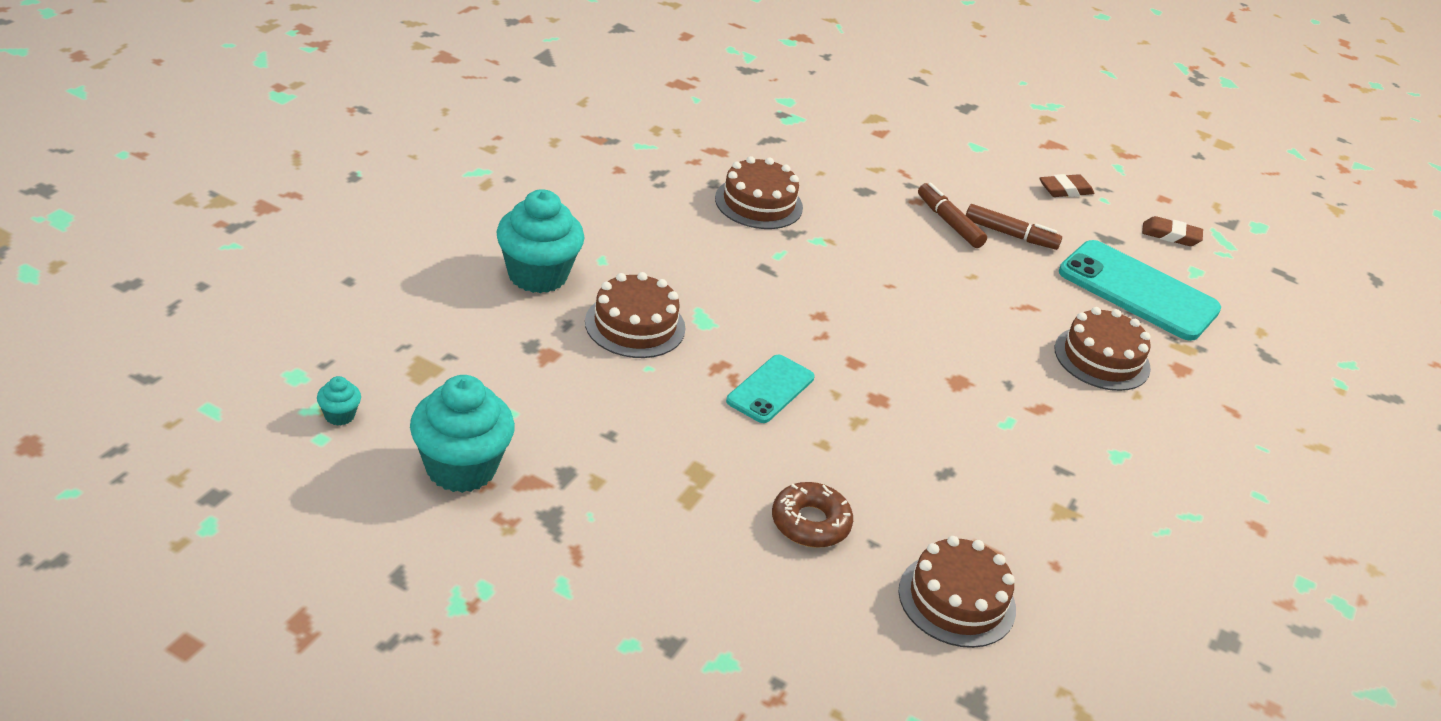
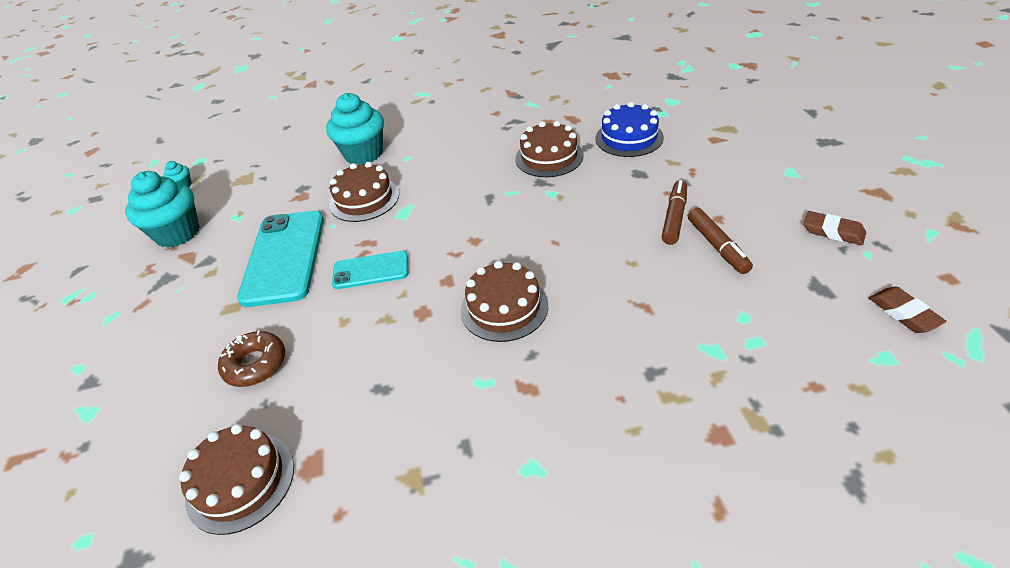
camera: 60 degrees right, 5 degrees up
(804, 155) = (629, 138): none -> blue cake
(1102, 358) = (648, 380): brown cake -> brown cake (504, 307)
(1138, 291) = (780, 344): turquoise phone -> turquoise phone (284, 257)

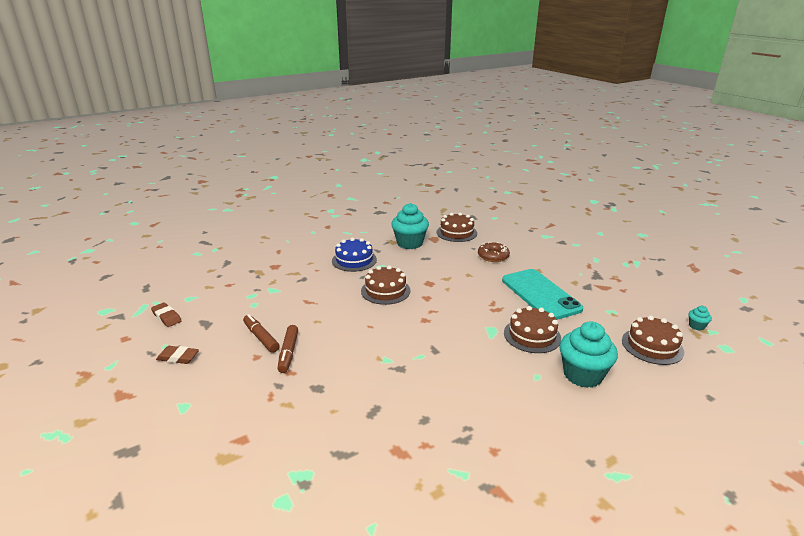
camera: 155 degrees right, 15 degrees down
(178, 233) = (634, 297): turquoise cupcake -> turquoise cupcake (409, 243)
(371, 270) = (477, 296): turquoise phone -> none
(549, 157) = (403, 394): brown cake -> brown cake (652, 346)
(629, 138) = (331, 429): blue cake -> blue cake (354, 260)

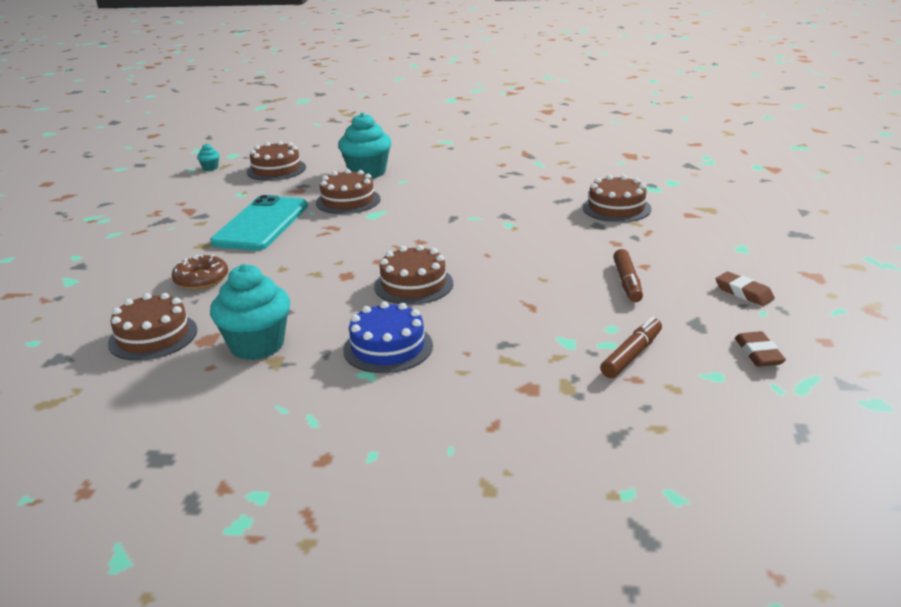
camera: 140 degrees left, 0 degrees up
(288, 353) = (605, 258): brown marker -> brown marker (632, 355)
(316, 419) = (616, 208): none -> brown cake

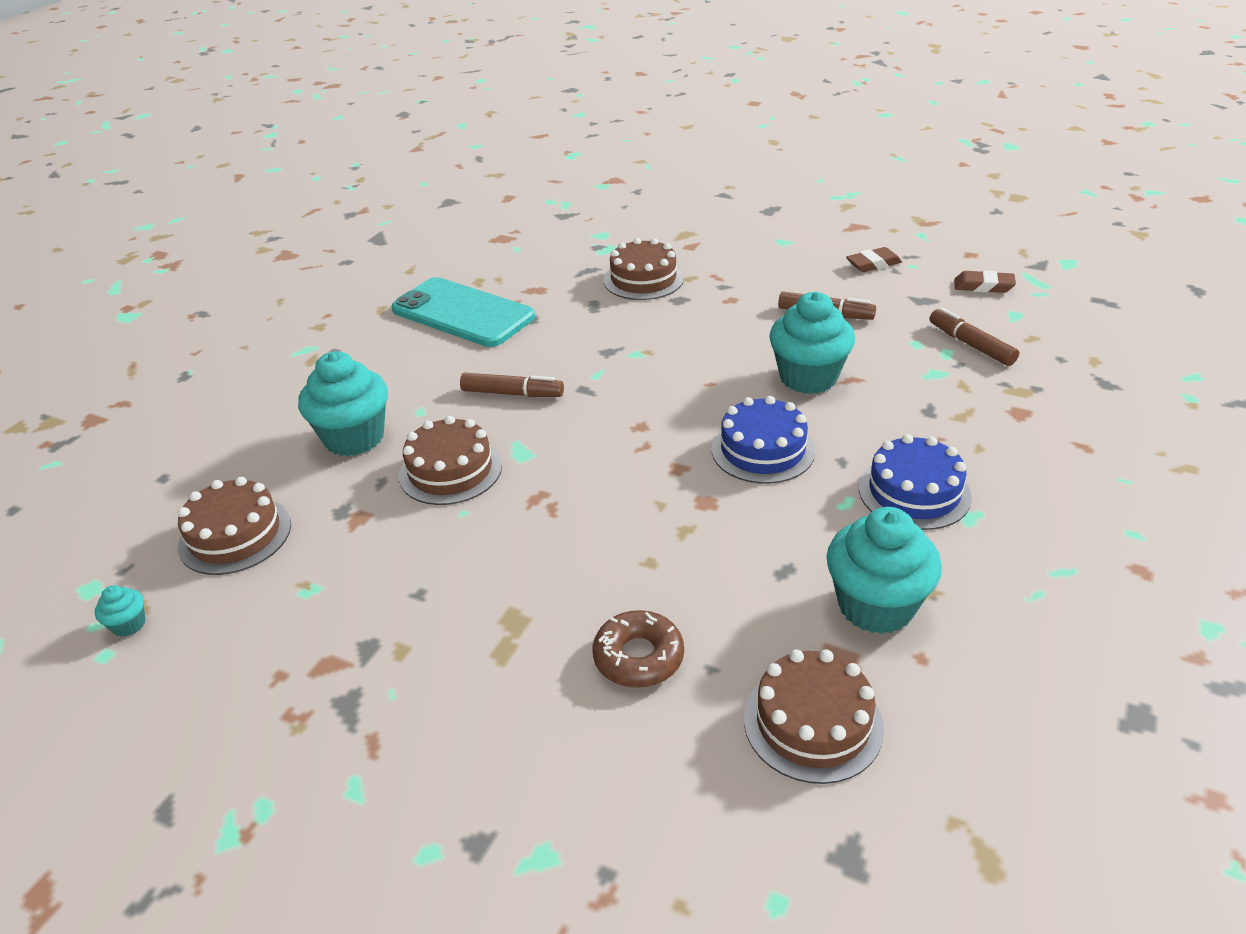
camera: 70 degrees left, 10 degrees up
(261, 224) = (467, 572): turquoise phone -> turquoise phone (462, 313)
(413, 285) = (762, 450): brown cake -> blue cake
(434, 199) = (512, 393): none -> brown marker
(520, 288) = (808, 377): none -> turquoise cupcake

